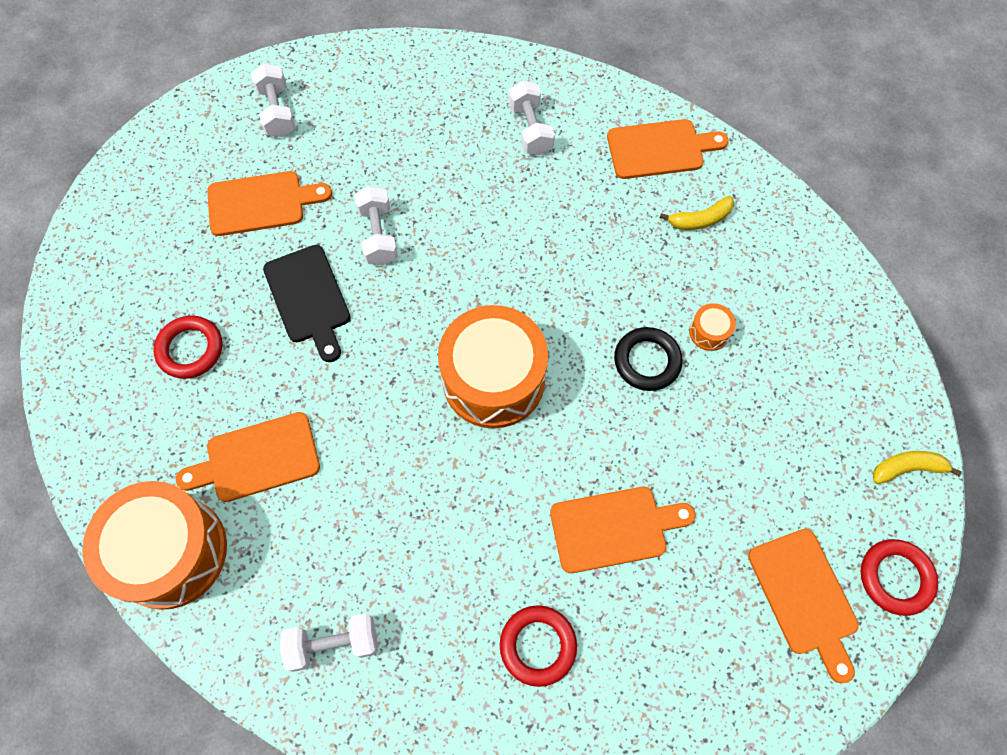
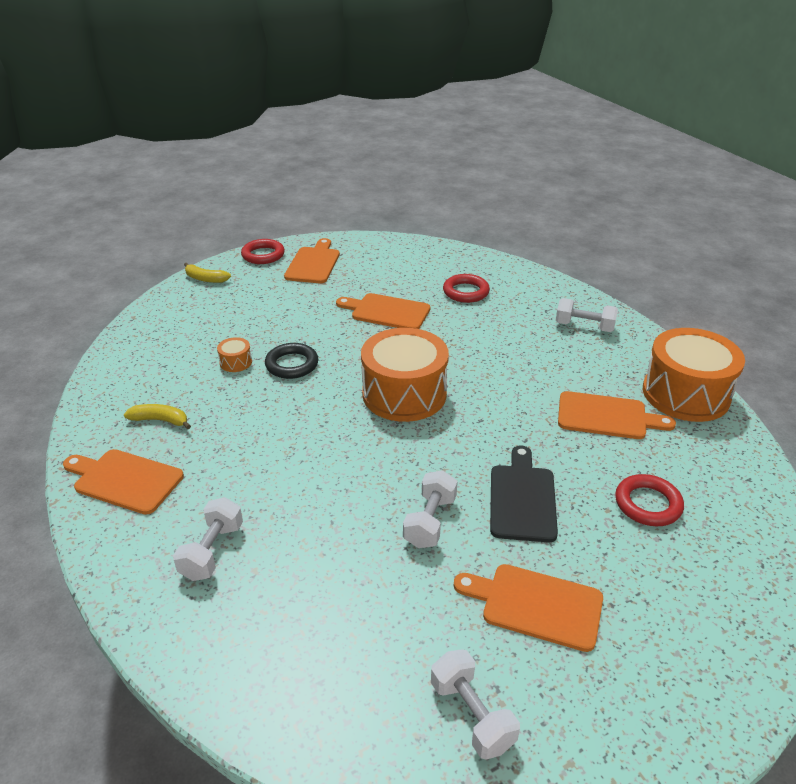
camera: 150 degrees left, 30 degrees down
(277, 112) = (472, 715): white dumbbell -> white dumbbell turned 45 degrees counterclockwise

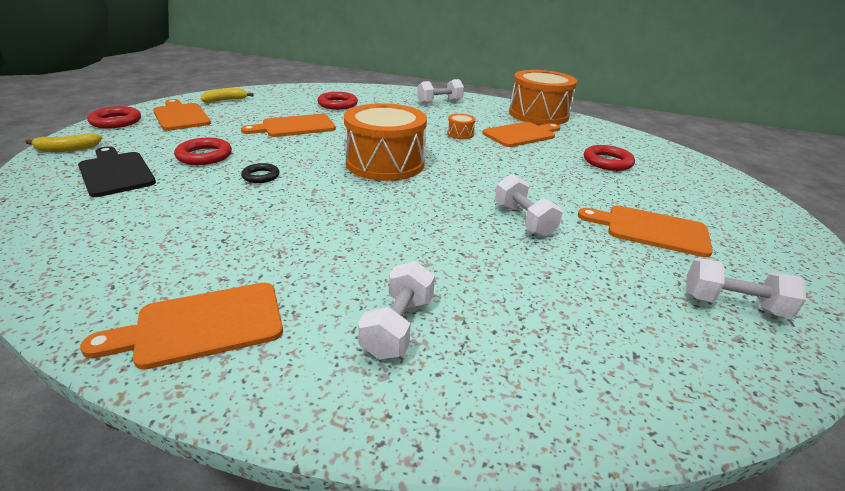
camera: 45 degrees left, 5 degrees down
(160, 420) = (172, 260): yellow banana -> yellow banana (225, 100)
(212, 551) = (398, 326): white dumbbell -> white dumbbell turned 45 degrees clockwise
(236, 362) = (198, 191): orange drum -> orange drum (460, 134)
(279, 323) = (204, 156): none -> red ring
(292, 364) = (261, 176): black ring -> black ring, size x0.64
(522, 498) = (550, 185): black cutting board -> black cutting board (116, 172)
(536, 605) = (651, 230): orange cutting board -> orange cutting board turned 45 degrees clockwise

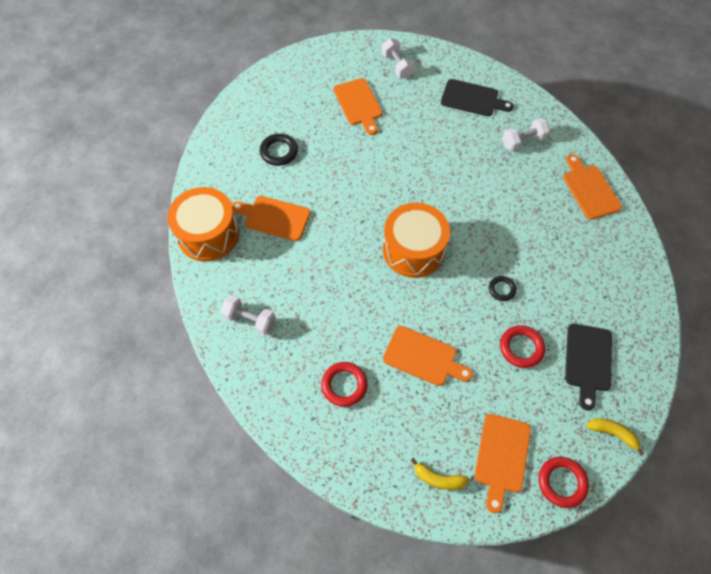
camera: 130 degrees left, 30 degrees up
(202, 325) = (590, 189): orange cutting board -> orange cutting board turned 135 degrees counterclockwise
(460, 134) = (315, 250): orange drum -> none
(523, 220) = (405, 150): white dumbbell -> none
(568, 338) = (472, 99): none -> black cutting board
(607, 162) = (279, 152): red ring -> black ring

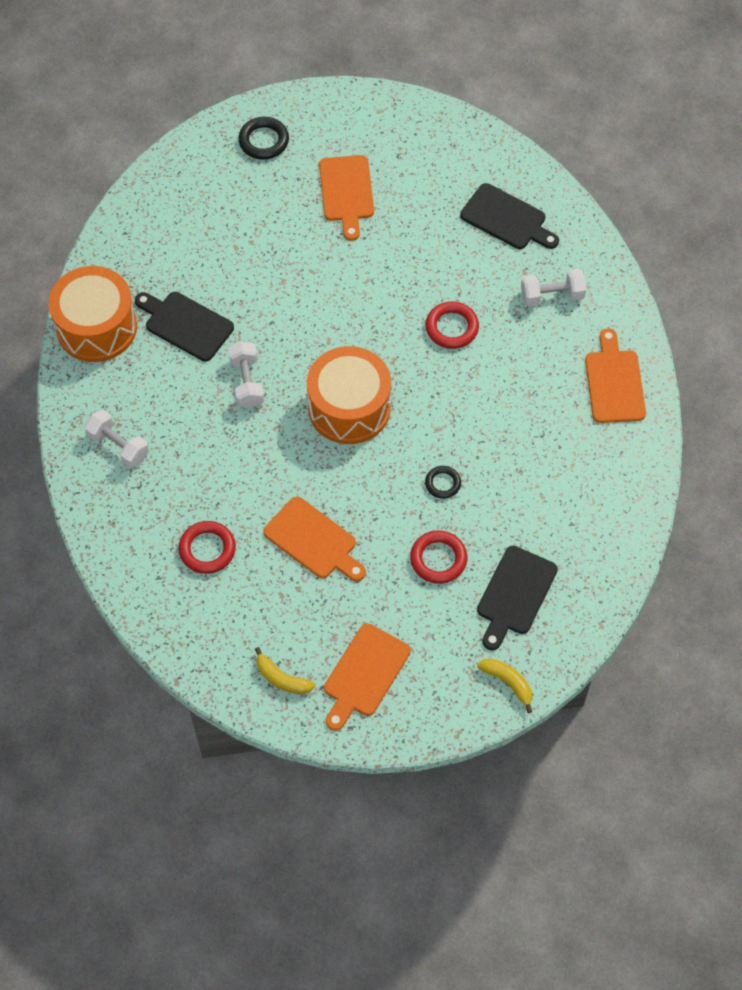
camera: 15 degrees right, 0 degrees up
(274, 217) = (186, 324): orange cutting board -> black cutting board
(279, 152) = (218, 237): black ring -> black ring (264, 141)
(397, 66) = (419, 147): white dumbbell -> white dumbbell (247, 382)
(562, 482) = (424, 719): red ring -> red ring (452, 328)

